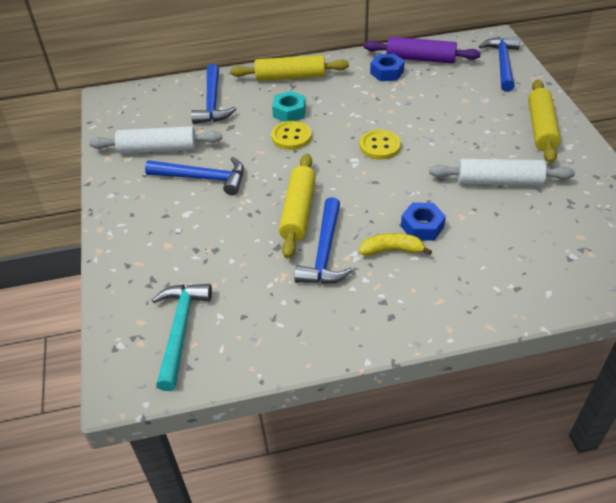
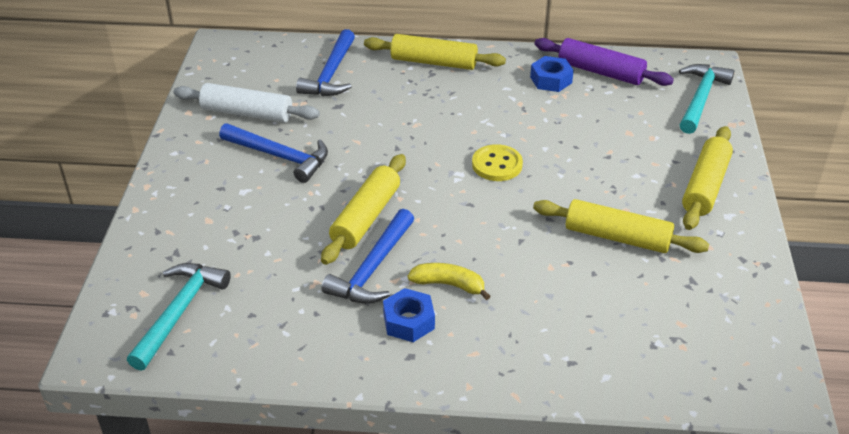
camera: 15 degrees right, 5 degrees down
(289, 112) = (412, 103): turquoise nut -> none
(291, 137) = (400, 132): yellow button -> none
(422, 227) = (497, 267): blue nut -> blue nut (408, 321)
(499, 181) = (617, 237): white rolling pin -> yellow rolling pin
(502, 64) = (700, 98): blue hammer -> turquoise hammer

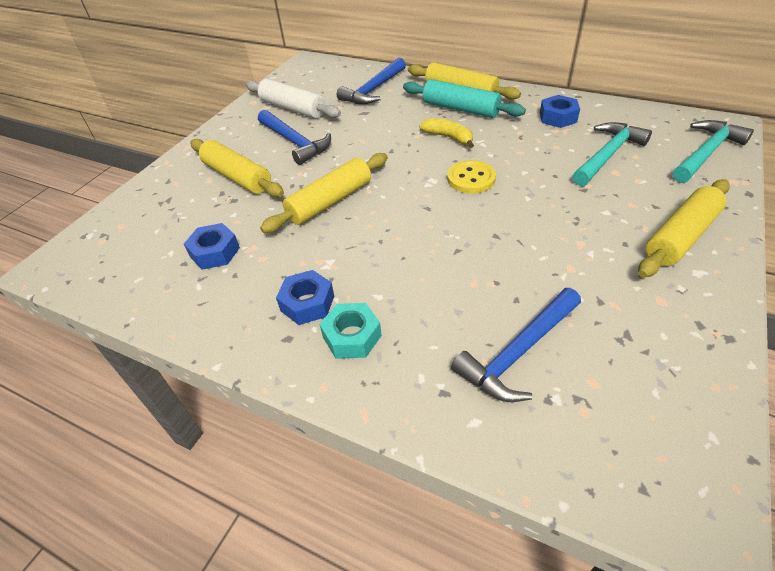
camera: 25 degrees right, 5 degrees up
(179, 312) = (132, 248): turquoise hammer -> turquoise hammer (607, 155)
(277, 296) = (215, 252): none -> blue nut
(373, 268) = (308, 246): blue hammer -> blue hammer (519, 352)
(445, 84) = (460, 109): none -> turquoise rolling pin
(449, 285) = (365, 277): yellow banana -> yellow banana (448, 137)
(468, 339) = (352, 336): none -> turquoise nut
(600, 72) = (609, 117): purple rolling pin -> none
(617, 237) = (559, 268): yellow rolling pin -> yellow rolling pin (237, 177)

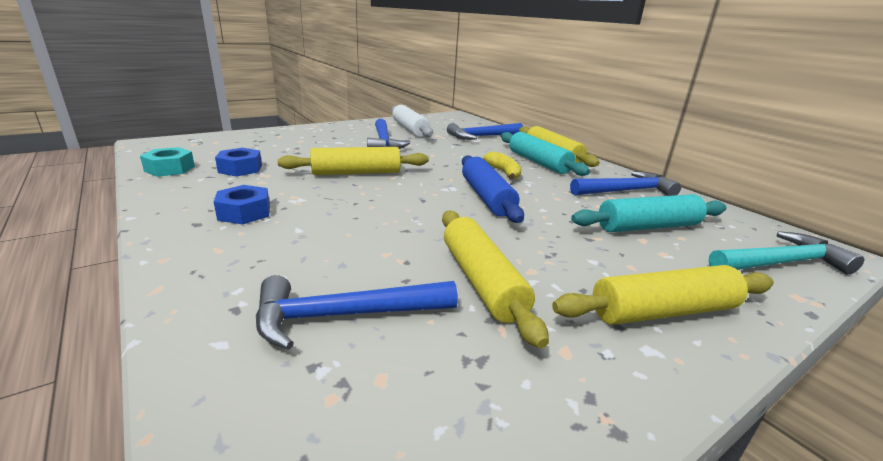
camera: 25 degrees right, 20 degrees down
(237, 177) = (319, 144): yellow rolling pin -> yellow rolling pin (481, 281)
(352, 336) = (237, 242): turquoise nut -> turquoise nut (170, 169)
(471, 178) = (486, 197): yellow button -> blue rolling pin
(558, 117) = (625, 191): blue nut -> blue hammer
(607, 155) = (648, 227): turquoise hammer -> turquoise rolling pin

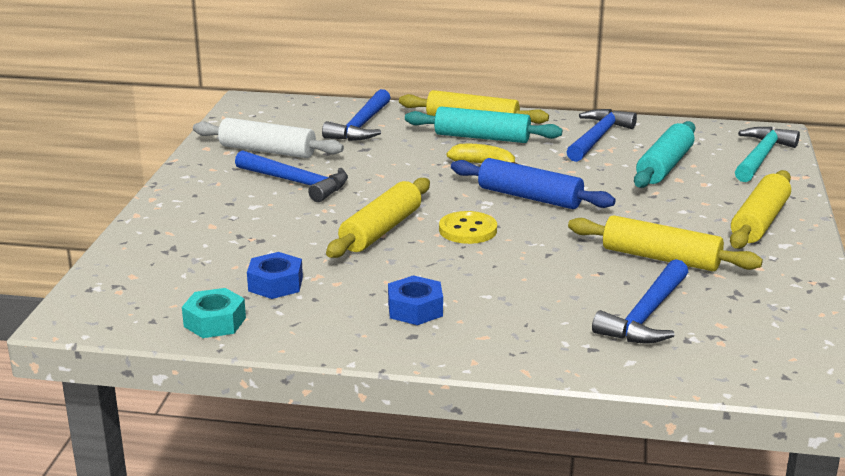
camera: 45 degrees left, 0 degrees up
(399, 194) = (468, 230): none -> yellow button

